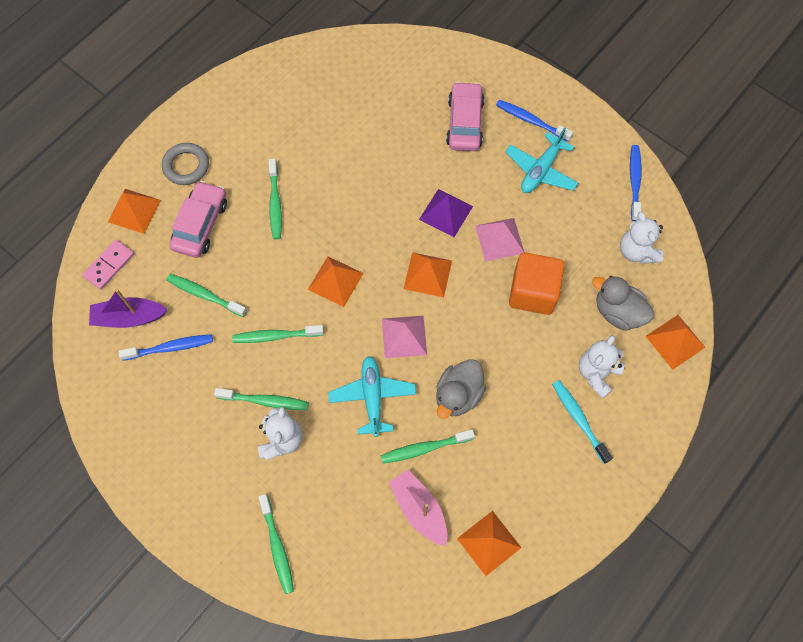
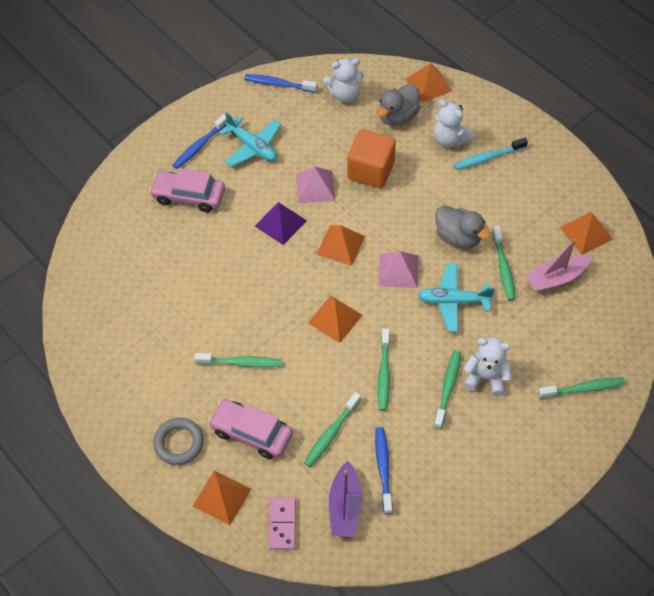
camera: 80 degrees left, 10 degrees down
(109, 265) = (282, 524): pink domino -> pink domino turned 45 degrees clockwise

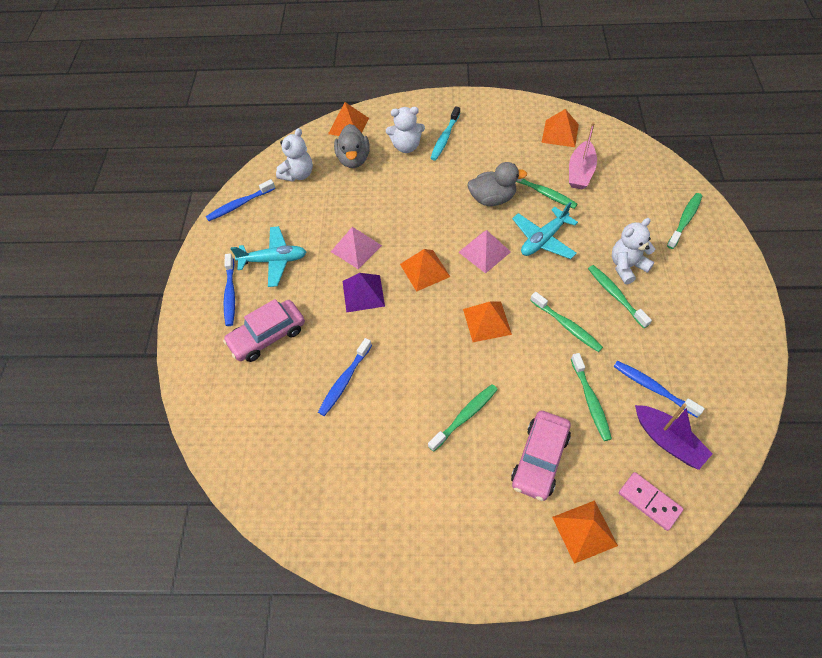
camera: 45 degrees left, 0 degrees up
(179, 443) = (500, 526): grey ring -> none
(199, 269) = (344, 381): none -> blue toothbrush
(251, 433) = (540, 459): pink car -> pink car turned 45 degrees counterclockwise
(371, 170) = (381, 206): orange cube -> none

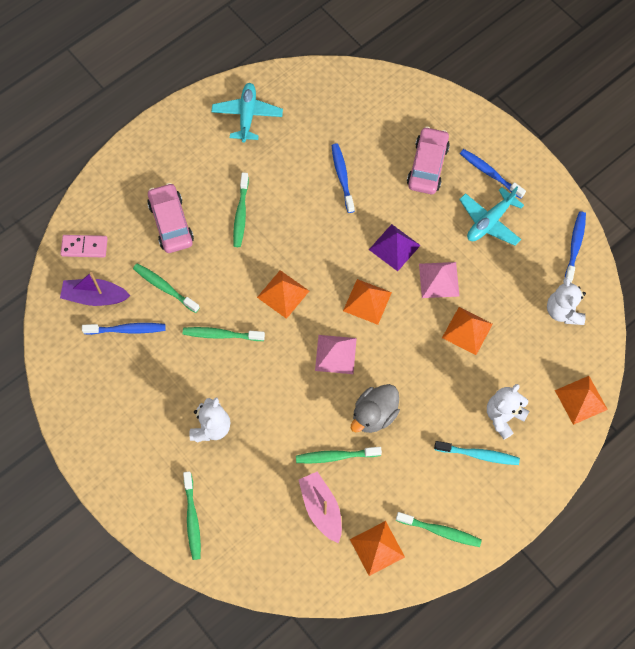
camera: 135 degrees right, 10 degrees up
(353, 159) = (534, 364): grey duck -> none
(445, 138) = (478, 455): turquoise toothbrush -> turquoise toothbrush turned 120 degrees clockwise
(543, 239) = (297, 403): turquoise plane -> turquoise plane (247, 115)
(584, 531) = (114, 200): orange pyramid -> orange pyramid (467, 330)
(615, 295) = (202, 391): green toothbrush -> green toothbrush (440, 531)

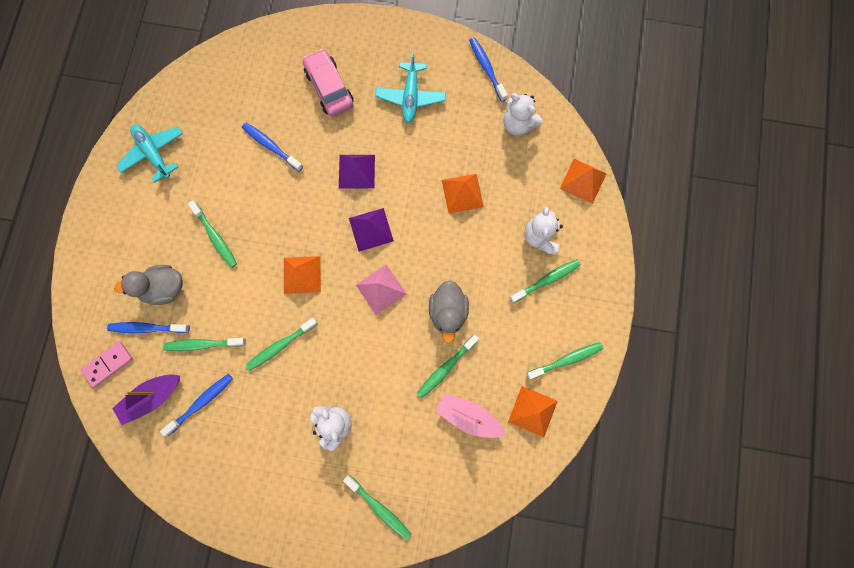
camera: 40 degrees left, 10 degrees up
(171, 223) = (164, 288): pink car -> grey duck
(367, 301) = (371, 229): orange pyramid -> purple pyramid
(439, 280) = (410, 170): pink pyramid -> none
(478, 455) = (546, 280): turquoise toothbrush -> green toothbrush
(489, 173) = (380, 59): blue toothbrush -> blue toothbrush (147, 328)

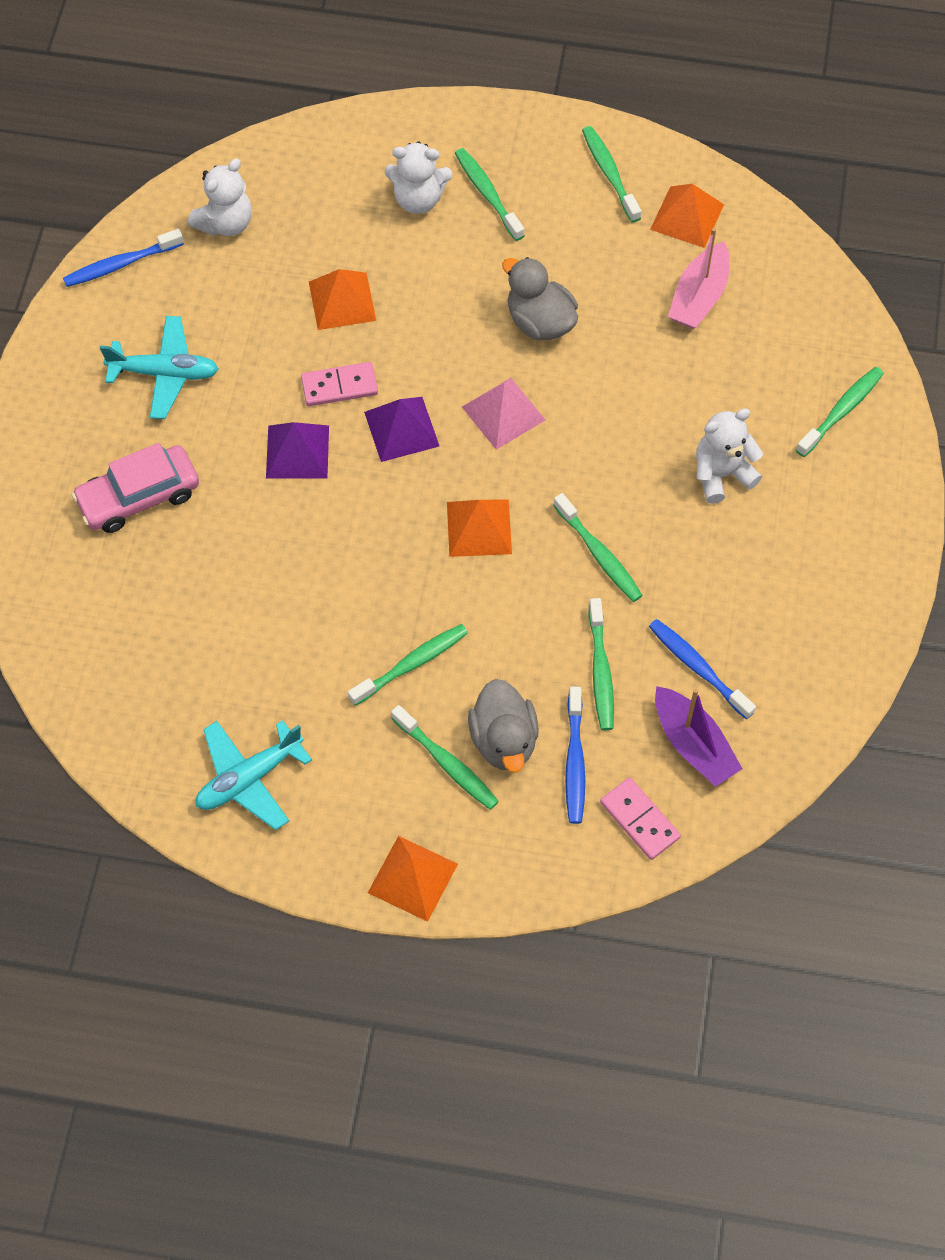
camera: 90 degrees left, 15 degrees down
(271, 146) = (245, 584): blue toothbrush -> none
(401, 193) = (339, 386): none -> pink domino
(446, 368) = (627, 325): green toothbrush -> green toothbrush (447, 763)
(448, 312) = (540, 322): grey duck -> grey duck turned 135 degrees counterclockwise
(583, 181) = (326, 141): orange pyramid -> orange pyramid (413, 878)

